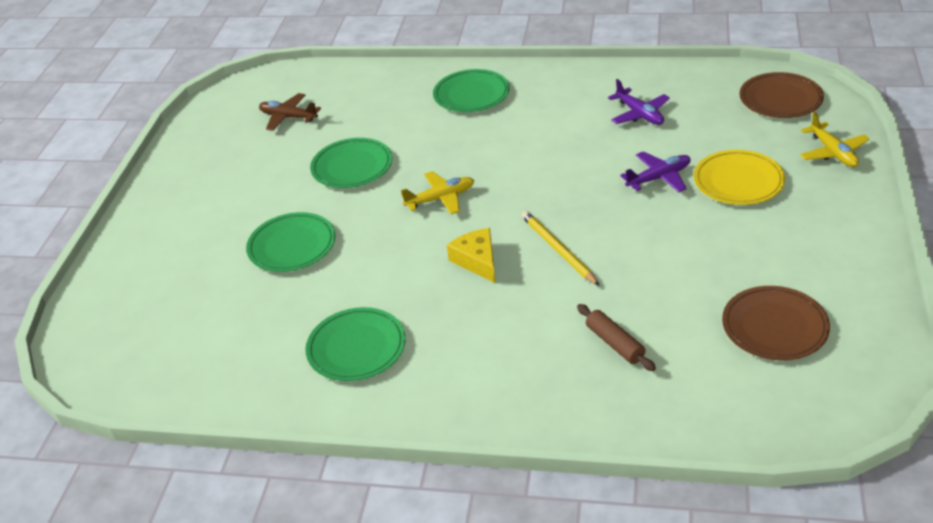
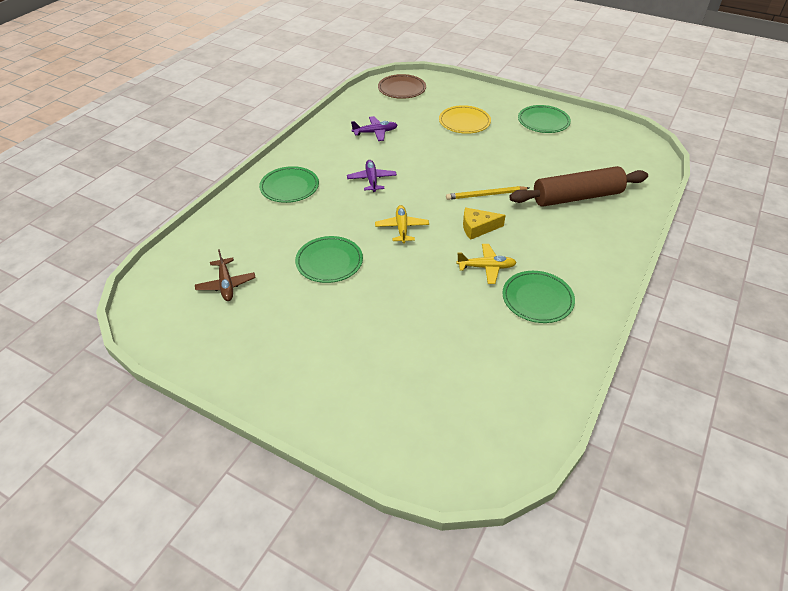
camera: 75 degrees left, 5 degrees up
(288, 117) = (226, 284): brown plane -> brown plane turned 60 degrees counterclockwise
(292, 246) = (406, 312): green plate -> green plate (543, 122)
(615, 343) = (576, 197): brown rolling pin -> brown rolling pin, size x2.20
(659, 178) = (443, 144): purple plane -> purple plane (371, 180)
(774, 327) = (584, 147): brown plate -> none
(833, 152) = (460, 91): yellow plane -> yellow plane (486, 267)

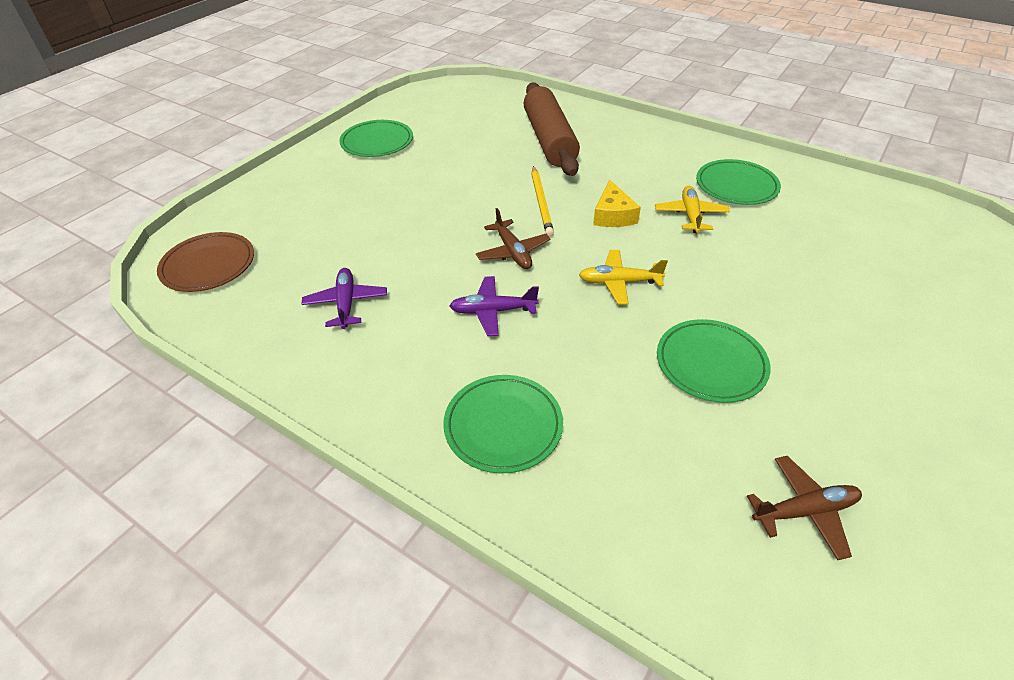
camera: 85 degrees left, 0 degrees up
(427, 185) = (513, 252): none -> brown plane
(464, 122) = (351, 206): yellow plate -> none

